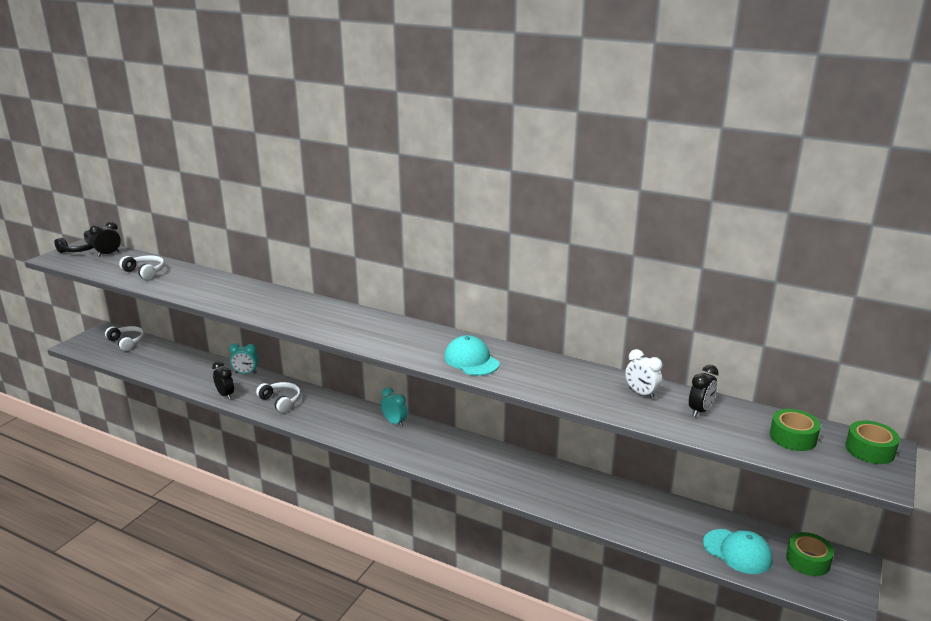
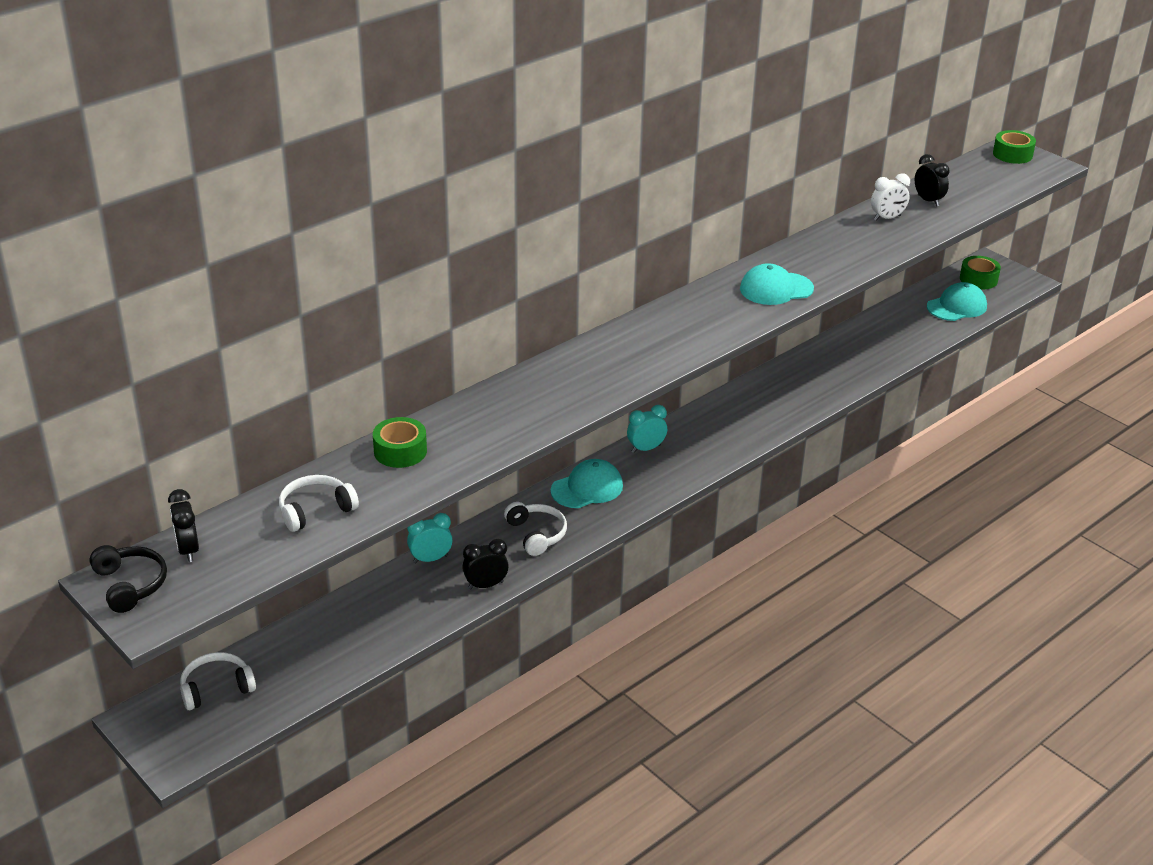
camera: 70 degrees left, 10 degrees up
(246, 373) = (430, 559): turquoise clock -> turquoise clock turned 135 degrees counterclockwise
(281, 401) = (536, 534): white headphones -> white headphones turned 90 degrees clockwise
(337, 409) = (587, 488): none -> turquoise cap
(793, 437) = (985, 177): green tape -> green tape (400, 451)

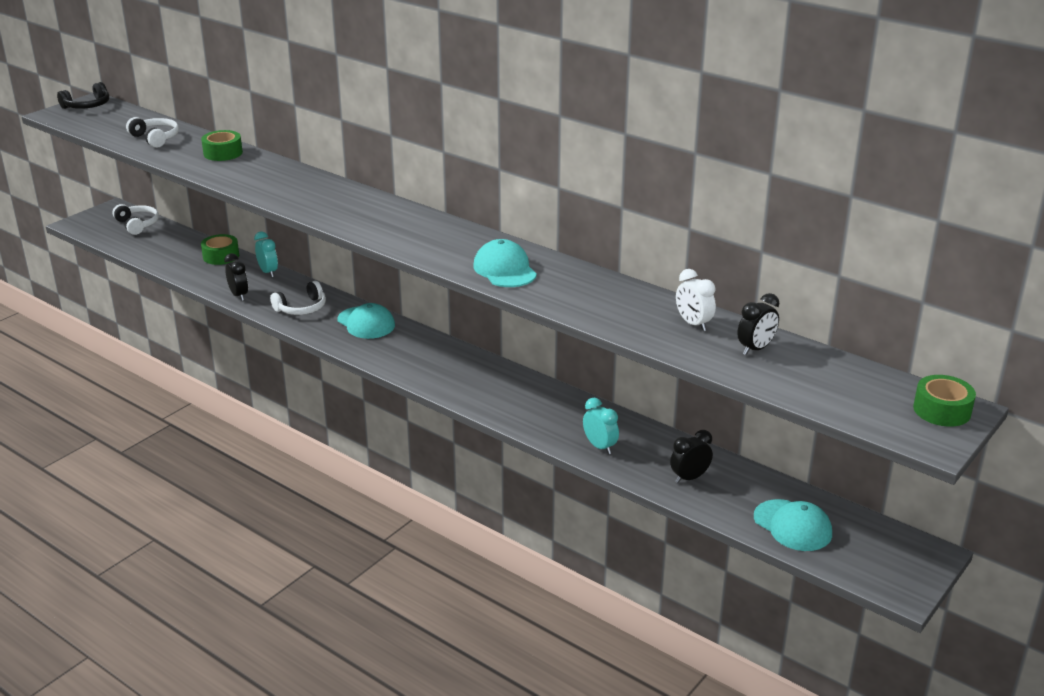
camera: 80 degrees right, 5 degrees down
(188, 550) = (118, 114): black clock -> black clock (689, 478)
(646, 449) = (429, 344): turquoise clock -> turquoise clock (600, 446)
(978, 279) = (876, 544): green tape -> green tape (221, 256)

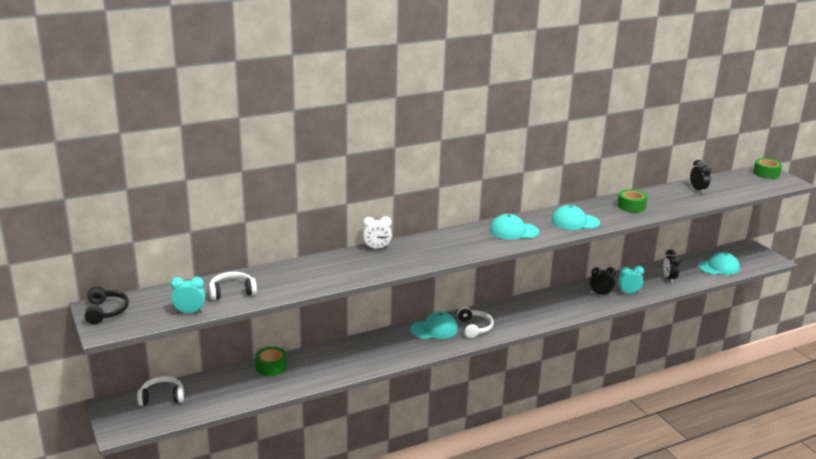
camera: 65 degrees left, 5 degrees down
(223, 153) = (298, 270): green tape -> green tape (631, 206)
(239, 295) = (347, 371): black clock -> black clock (600, 294)
(268, 272) = (321, 351): turquoise clock -> turquoise clock (189, 312)
(301, 308) = (391, 349): white headphones -> white headphones (474, 327)
(431, 236) = (513, 231): none -> turquoise cap
(693, 324) = (666, 195): white clock -> white clock (377, 248)

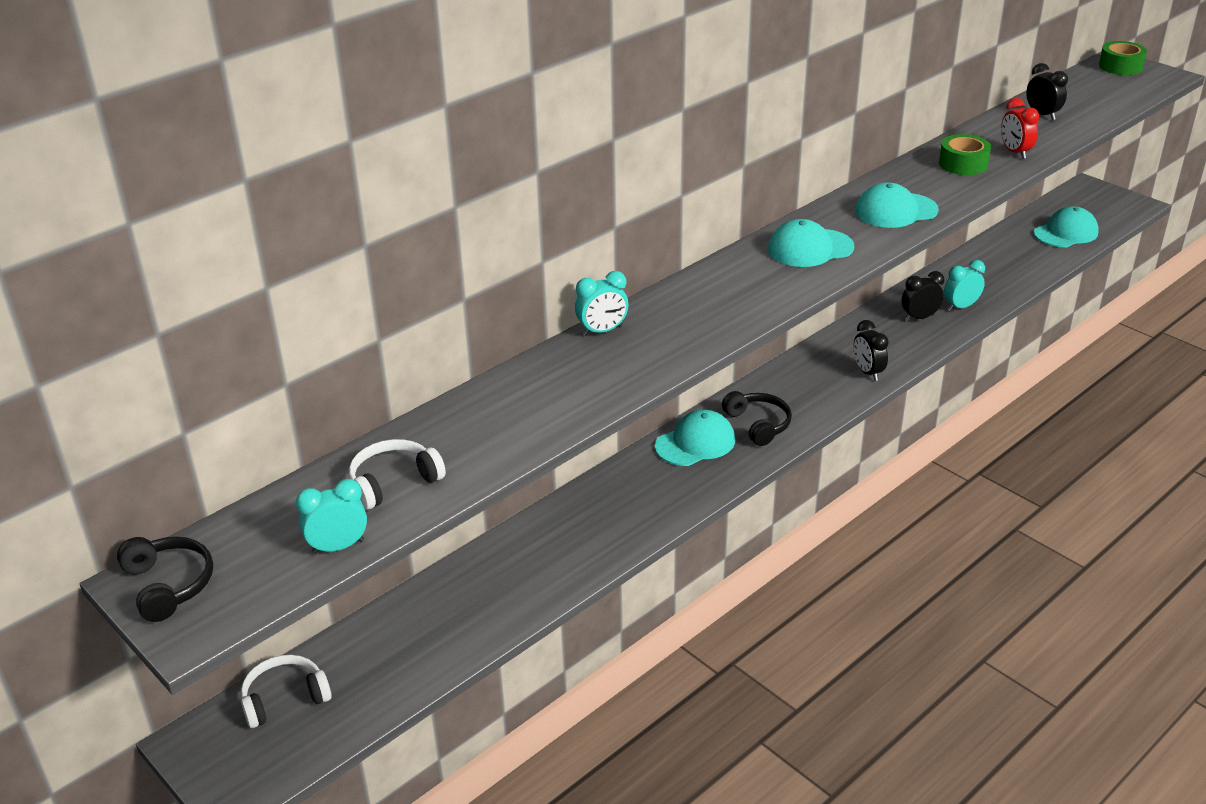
camera: 15 degrees left, 10 degrees up
(271, 366) = (454, 584): green tape -> none
(377, 248) = (602, 331): white clock -> turquoise clock
(474, 327) = (758, 424): white headphones -> black headphones
(666, 205) = (1015, 152): none -> red clock
(669, 279) = (1005, 268): black clock -> black clock (867, 372)

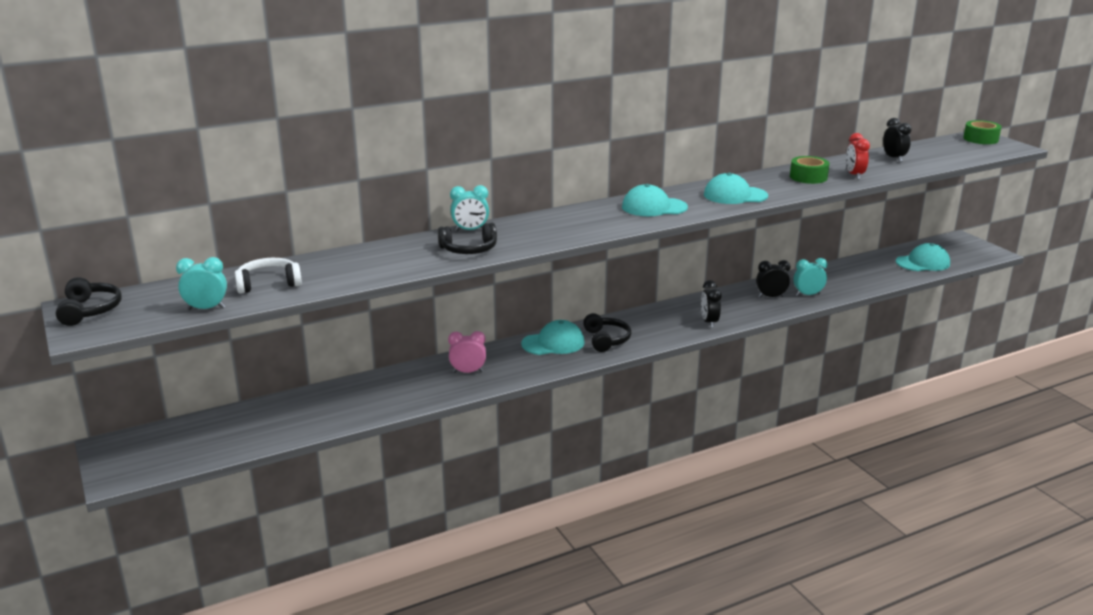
camera: 15 degrees right, 10 degrees down
(284, 698) = (181, 434): white headphones -> none
(612, 512) = (468, 372): none -> pink clock
(623, 367) = (469, 249): none -> black headphones

